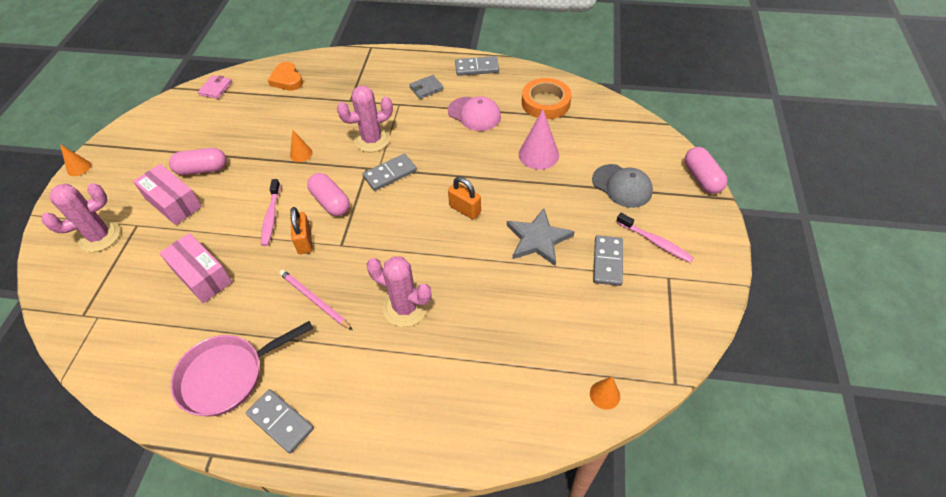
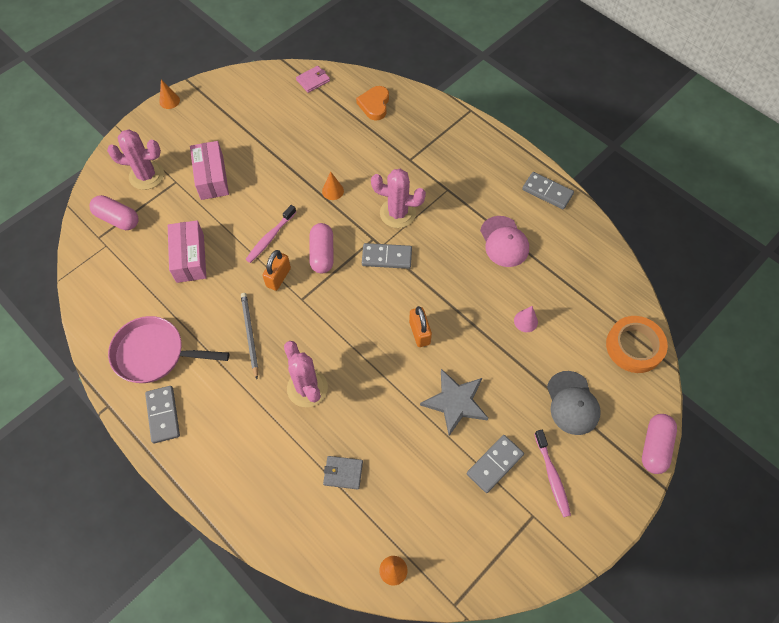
camera: 35 degrees right, 10 degrees up
(202, 169) = (251, 158): pink capsule -> pink capsule (118, 219)
(314, 300) = (250, 334): pink pencil -> grey pencil
(426, 88) = (484, 187): grey wallet -> grey wallet (343, 473)
(538, 154) = (525, 321): pink cone -> pink cone, size x0.56
(545, 102) = (579, 270): orange tape -> orange tape (634, 346)

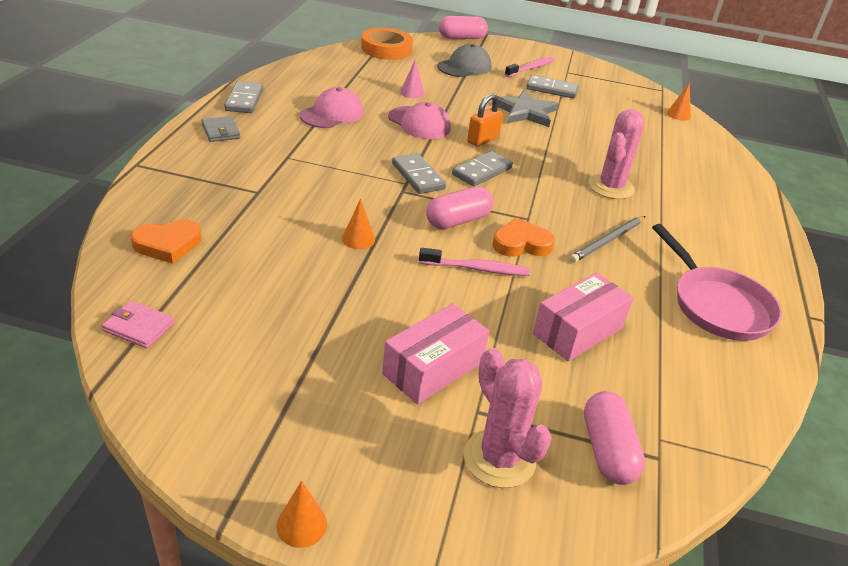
camera: 125 degrees left, 25 degrees down
(163, 415) = (756, 269): grey domino -> grey domino (482, 171)
(278, 277) = (521, 243): orange padlock -> orange heart
(343, 473) = (650, 150): grey wallet -> grey wallet (221, 131)
(397, 213) = (351, 182): pink cactus -> none
(466, 298) = (419, 123): none -> pink cap

